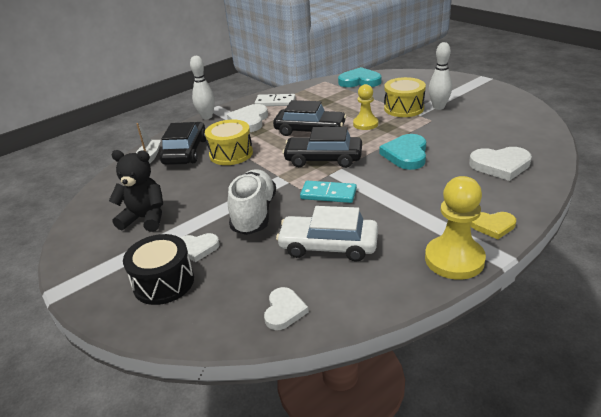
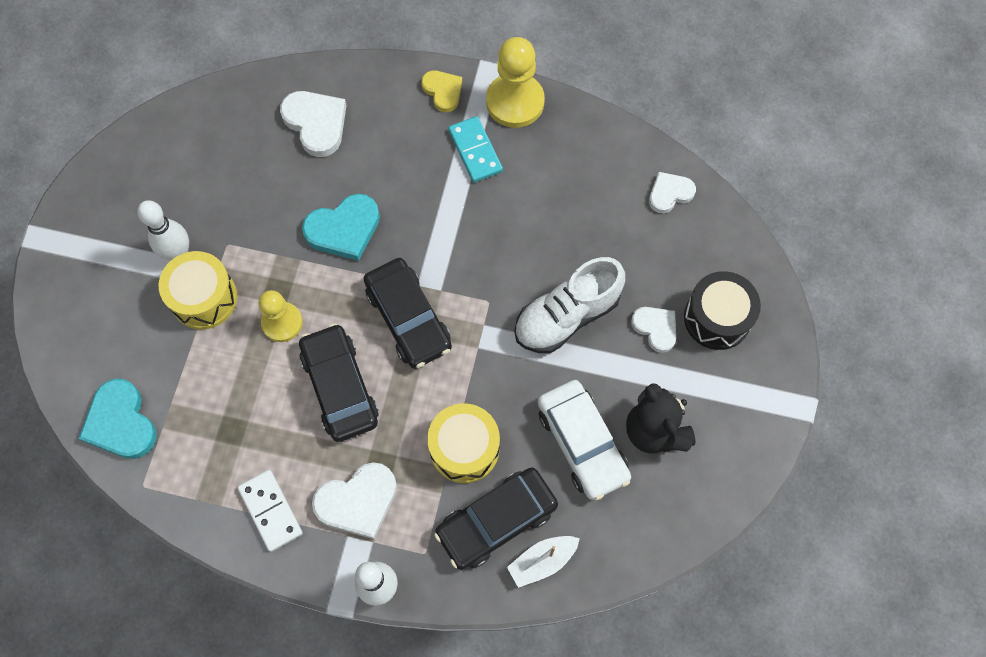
camera: 130 degrees left, 35 degrees up
(328, 194) = (481, 264): turquoise domino -> turquoise domino (475, 151)
(328, 245) = (566, 211): white car -> white car (582, 443)

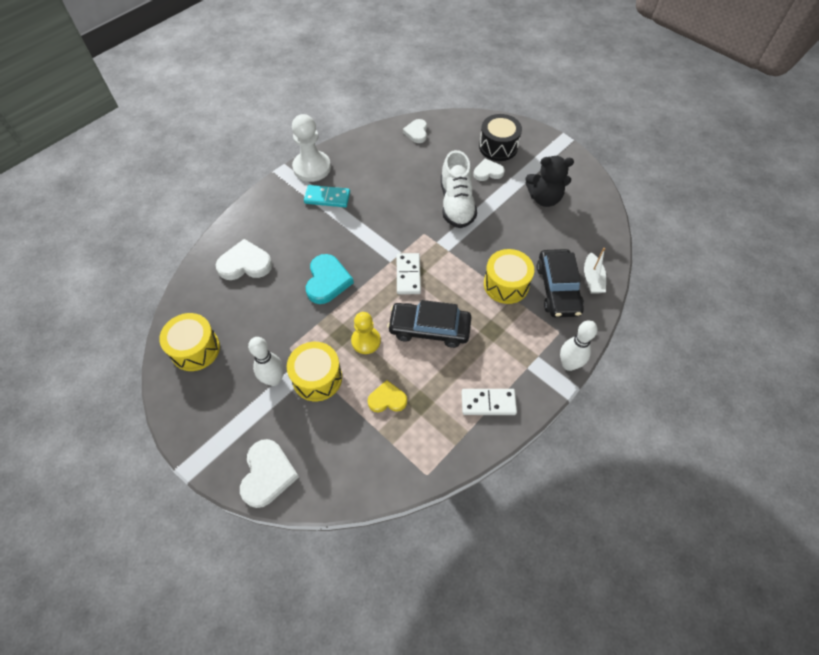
camera: 60 degrees left, 10 degrees down
(121, 422) = (372, 469): turquoise heart -> none
(174, 149) = (195, 349): none -> yellow drum
(358, 501) = (508, 352): white heart -> white heart (267, 474)
(408, 318) = (408, 275): black car -> white domino
(443, 91) = (277, 195): yellow heart -> yellow heart (387, 399)
(515, 102) = (312, 167): yellow pawn -> white pawn
(582, 443) = (534, 231): white car -> none

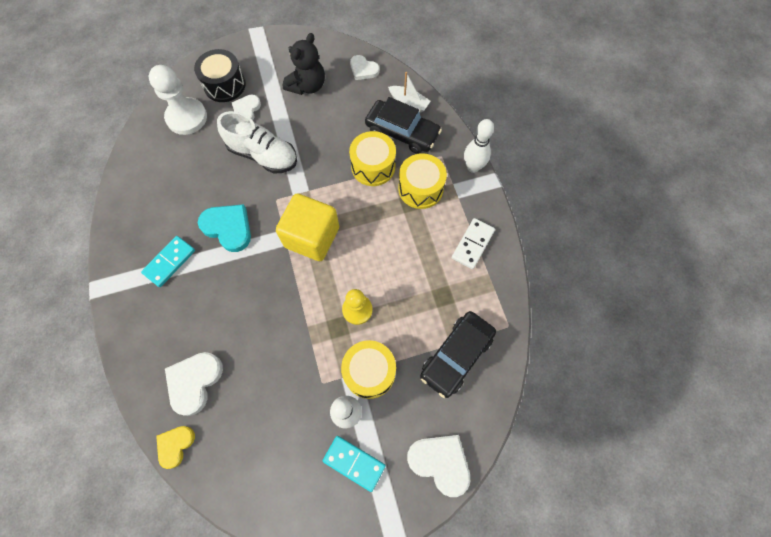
camera: 60 degrees left, 10 degrees up
(195, 349) = (265, 478): yellow drum -> yellow drum (420, 188)
(236, 405) = (354, 463): none -> turquoise domino
(312, 167) = (118, 257): white pawn -> white pawn (187, 117)
(327, 281) = (270, 311): turquoise heart -> turquoise heart (228, 228)
(387, 399) = (425, 321): yellow heart -> yellow heart (175, 445)
(408, 275) = (312, 237): white domino -> yellow cube
(416, 132) = (151, 139): white heart -> white heart (363, 69)
(429, 329) = (378, 250): black car -> black car (456, 355)

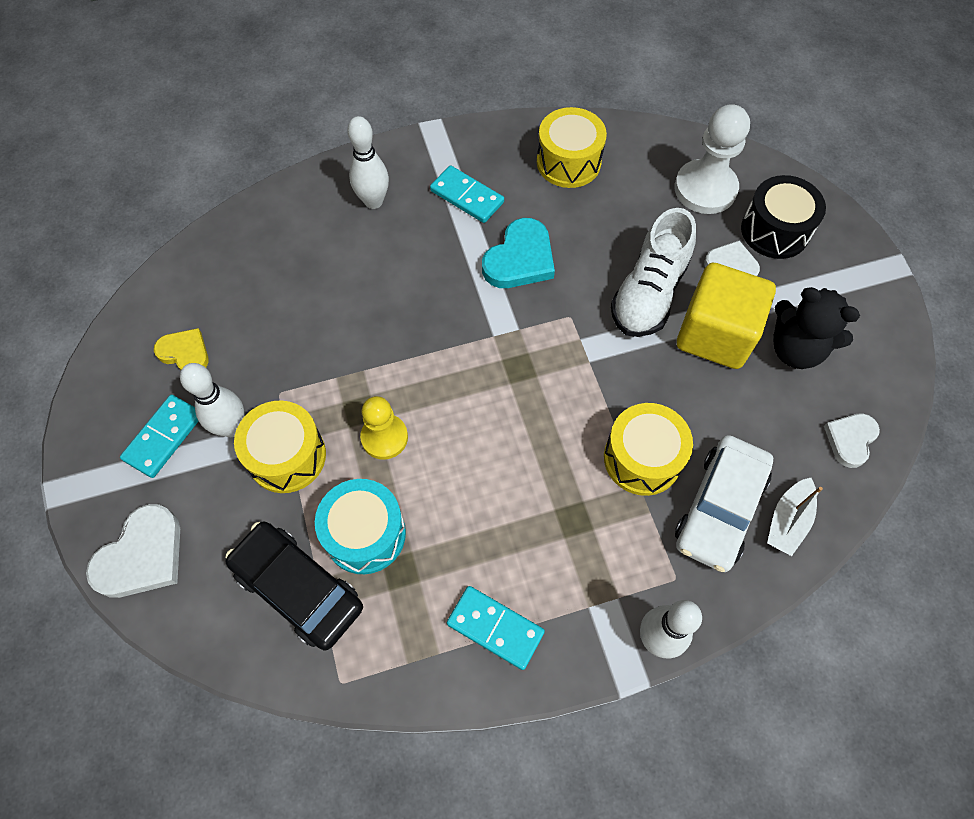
camera: 90 degrees right, 5 degrees down
(163, 328) = (373, 201): none -> white bowling pin
(175, 445) = (223, 231): yellow heart -> yellow heart (185, 353)
(194, 382) = (298, 242): white heart -> none
(312, 237) = (506, 369): yellow cube -> yellow cube (715, 334)
(402, 132) = (719, 508): black car -> white car
(420, 188) = (604, 538): yellow drum -> yellow drum (568, 162)
(421, 318) = (365, 534): none -> turquoise drum
(472, 244) = (495, 628): white domino -> turquoise domino

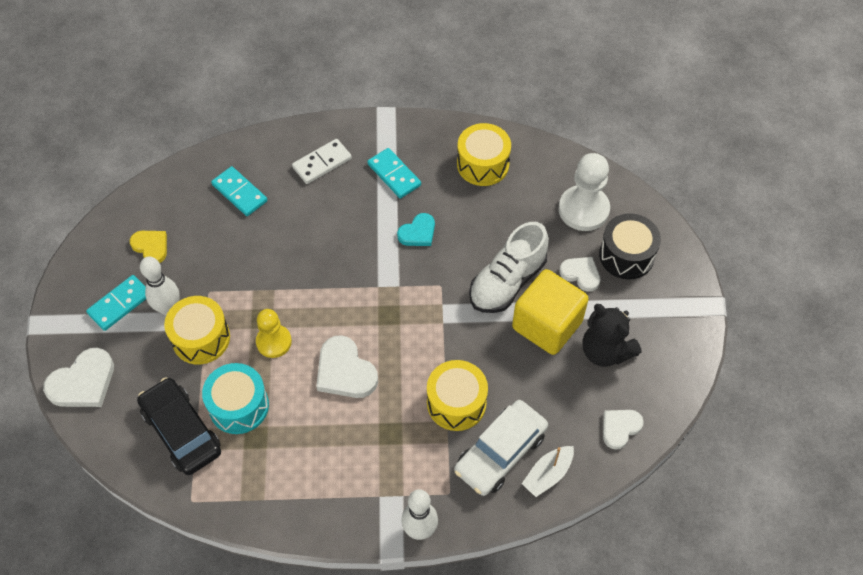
camera: 15 degrees right, 5 degrees down
(373, 201) = (322, 163): white bowling pin -> white domino
(488, 453) = (345, 371): none -> white heart
(495, 628) = (308, 493): turquoise domino -> turquoise domino (240, 193)
(520, 259) = (418, 233): turquoise heart -> turquoise heart, size x0.64

